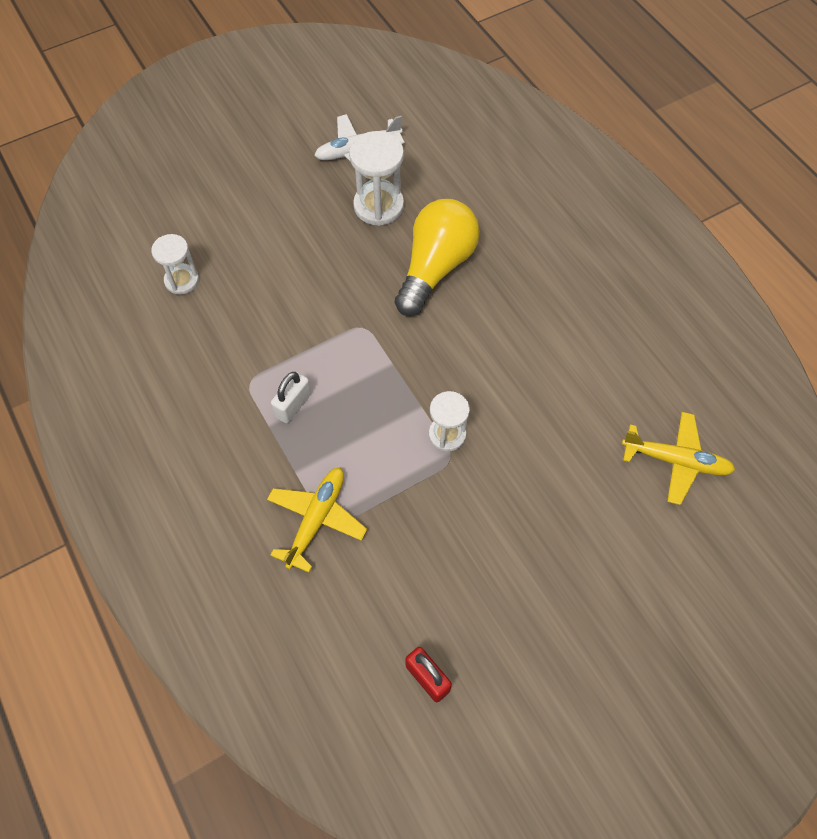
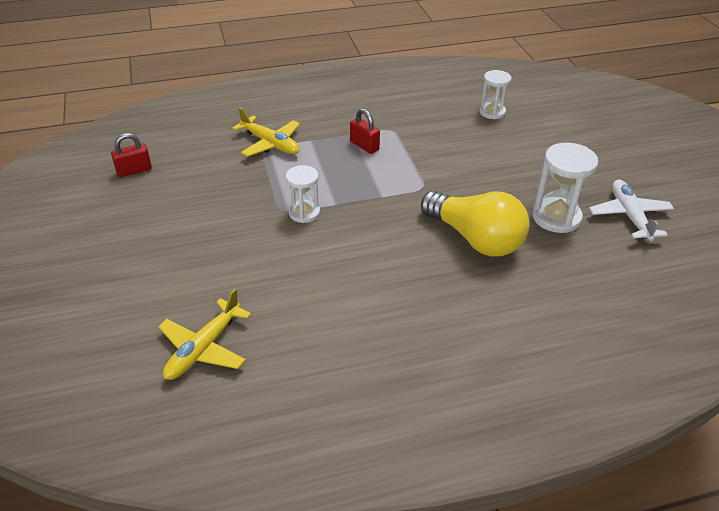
camera: 105 degrees right, 20 degrees down
(293, 405) = (364, 146): white padlock -> red padlock

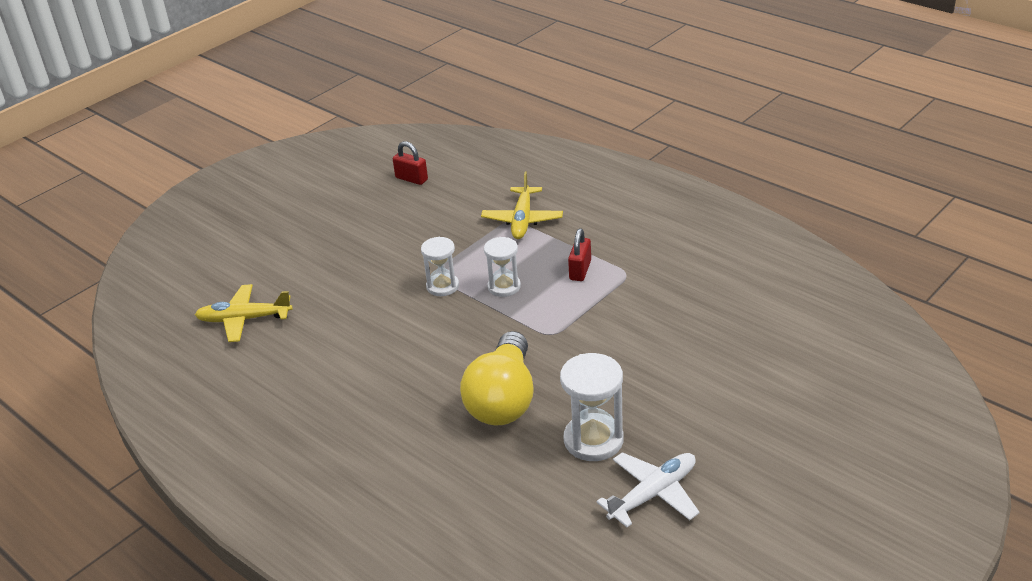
camera: 60 degrees right, 5 degrees down
(492, 112) = (745, 322): white hourglass -> white hourglass (504, 287)

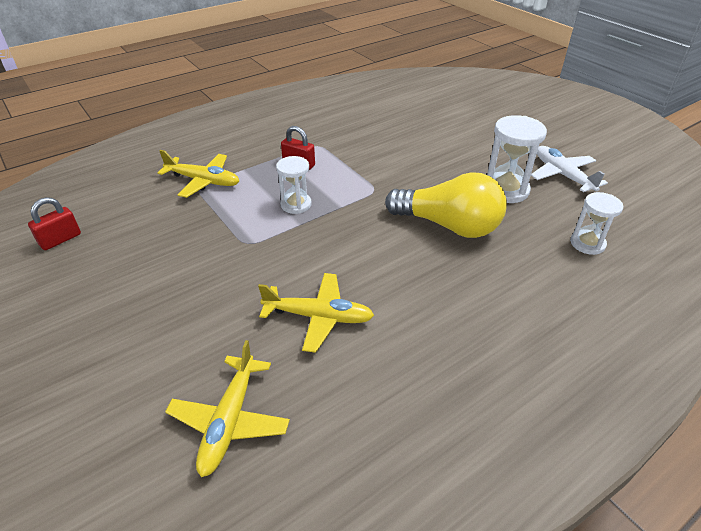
camera: 80 degrees left, 5 degrees up
(349, 337) = (318, 317): none -> yellow plane
(442, 286) = (271, 240): white hourglass -> white hourglass (587, 243)

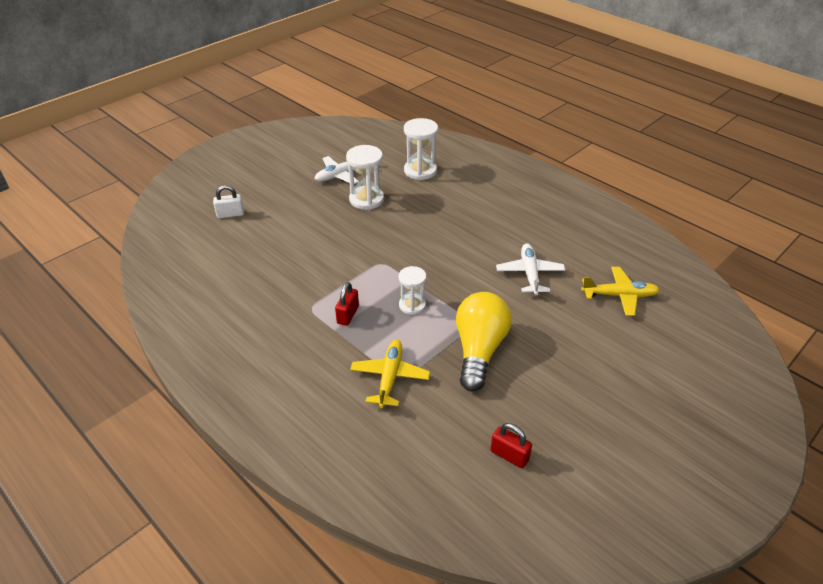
camera: 100 degrees left, 0 degrees up
(318, 317) = (529, 274): yellow plane -> white plane
(448, 225) = (417, 224): yellow light bulb -> yellow light bulb (479, 350)
(473, 108) = (230, 214): none -> white padlock
(587, 243) = (420, 171): white hourglass -> white hourglass, size x1.54

